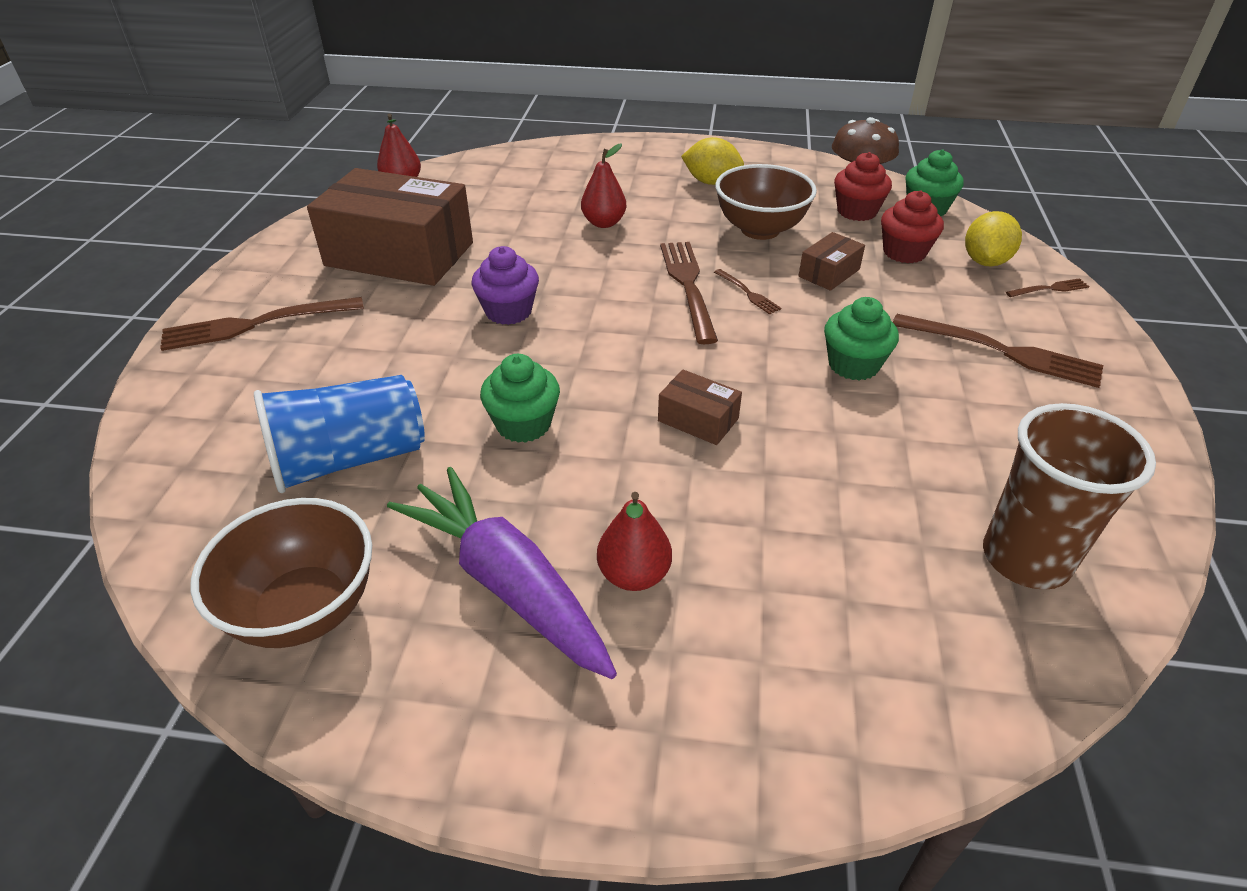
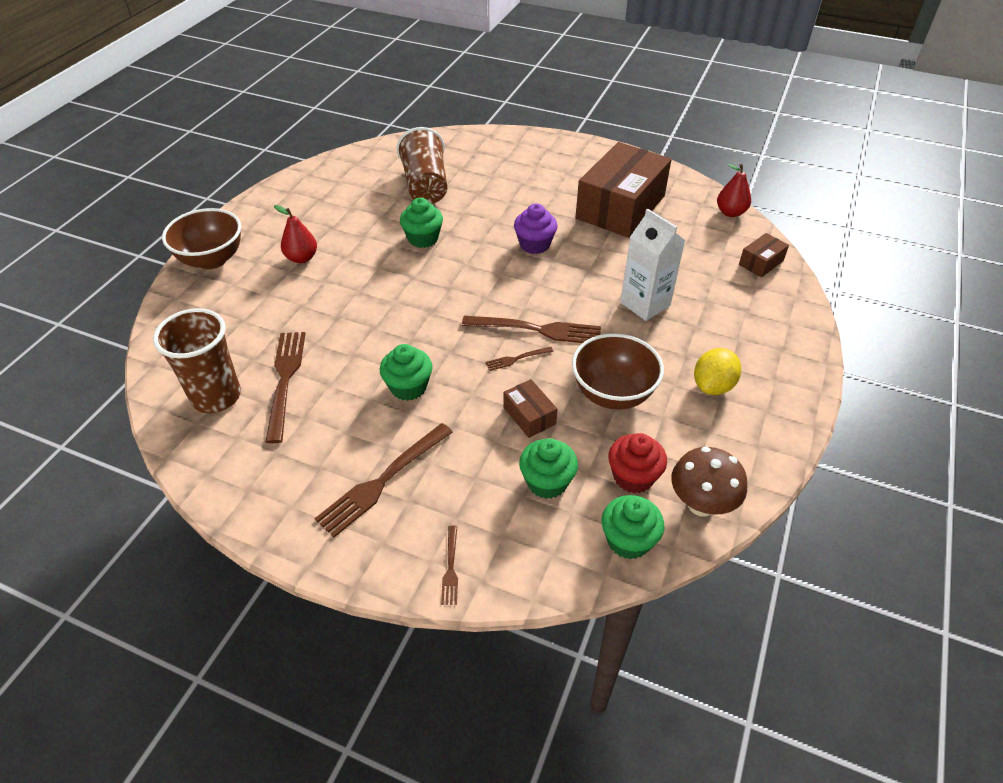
camera: 105 degrees right, 5 degrees up
(255, 324) = (554, 158): brown fork -> brown fork (285, 379)
(304, 610) = (342, 175): brown bowl -> brown bowl (212, 260)
(349, 459) = (425, 186): blue cup -> brown cup
(506, 583) = (322, 223): purple carrot -> none
(604, 223) = (645, 304): red pear -> white carton
(698, 419) = (393, 301): brown box -> brown box (761, 263)
(904, 252) = (547, 482): red cupcake -> green cupcake
(985, 262) = (512, 539): yellow lemon -> none

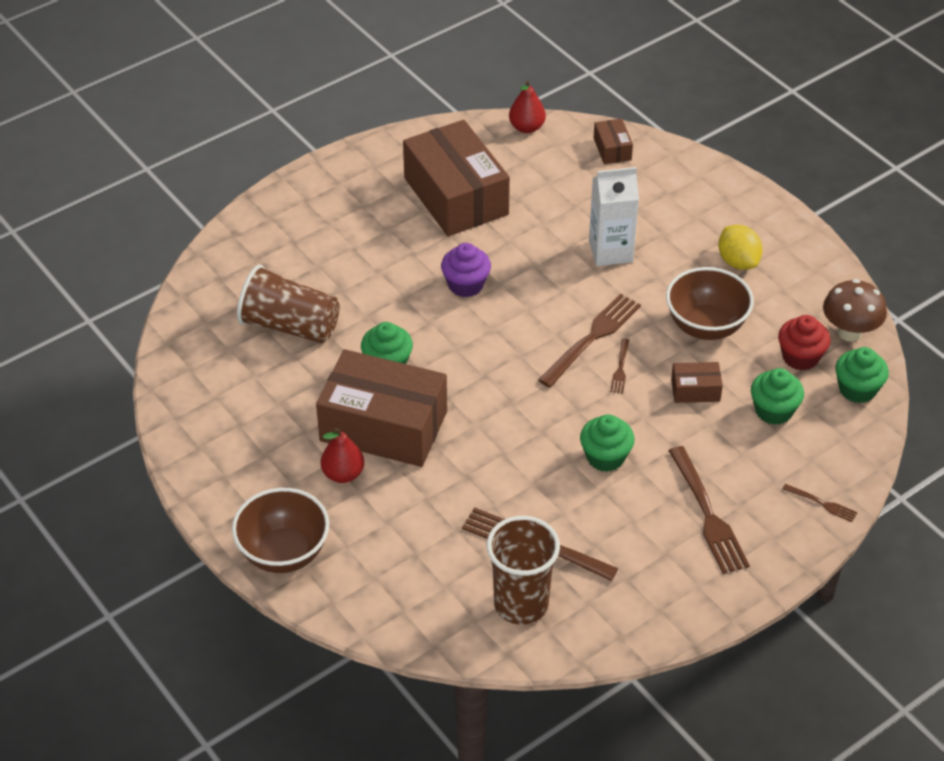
camera: 60 degrees left, 0 degrees up
(360, 259) = (383, 426): none -> brown box

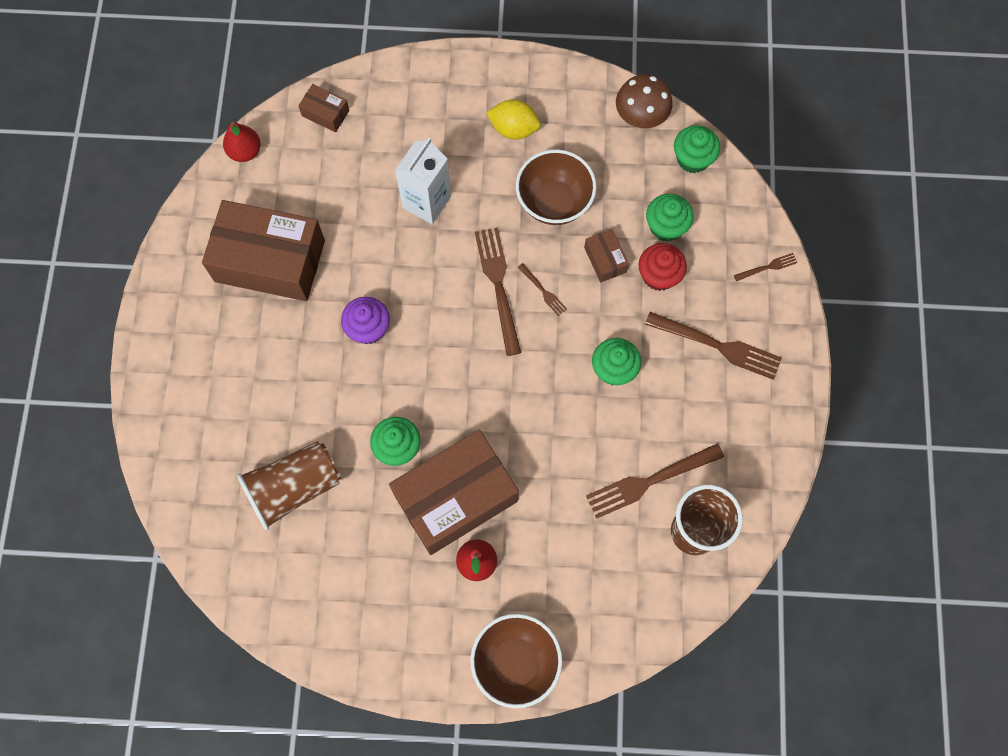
camera: 50 degrees left, 25 degrees up
(695, 390) = (605, 260): brown box -> brown box turned 60 degrees counterclockwise
(800, 357) = (634, 168): red cupcake -> red cupcake (659, 275)

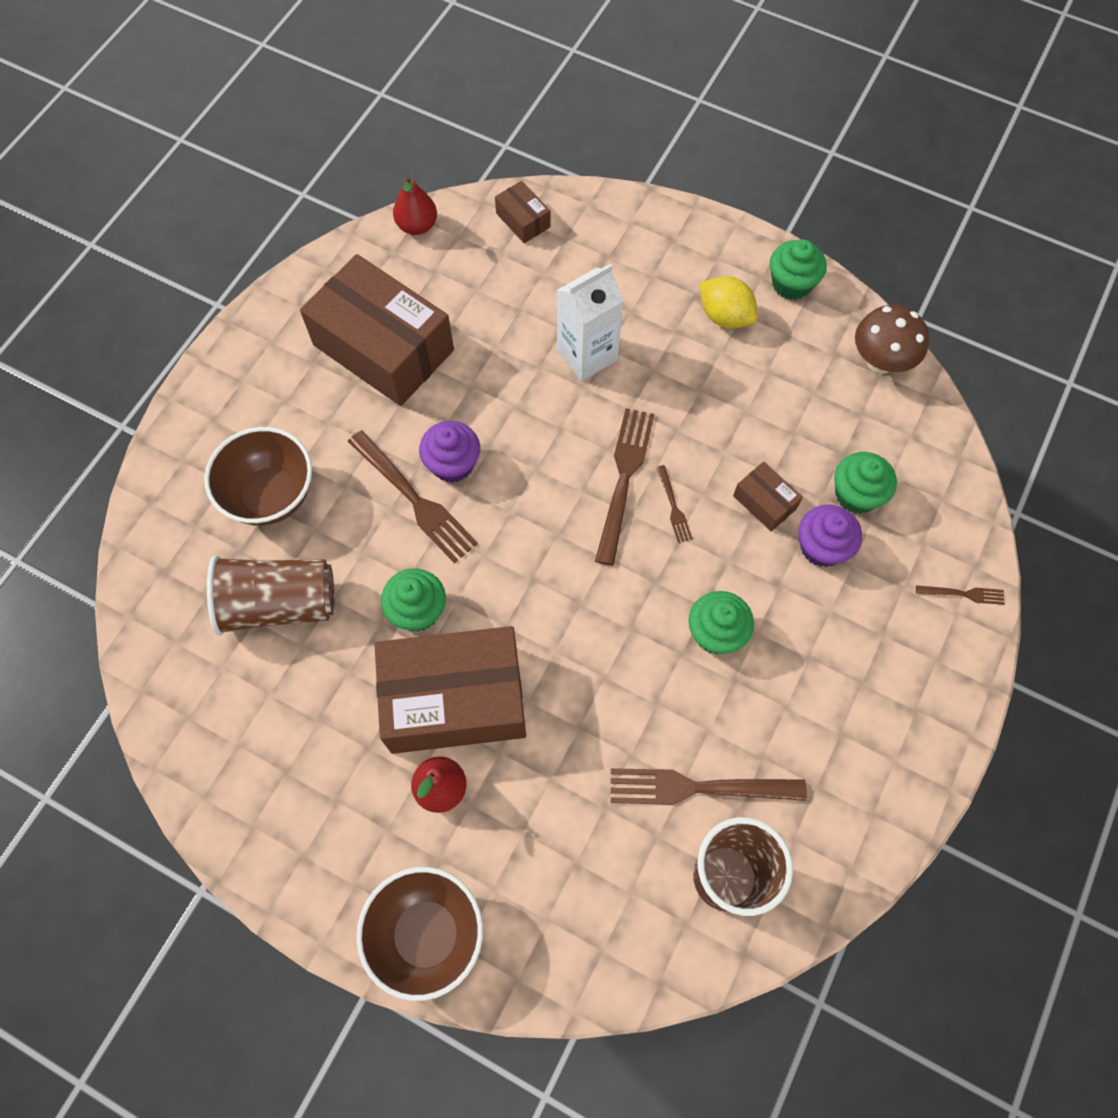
camera: 25 degrees right, 5 degrees down
(554, 202) = (734, 414): brown bowl -> brown bowl (271, 495)
(605, 260) = (764, 502): brown box -> brown box turned 45 degrees counterclockwise
(659, 275) = (822, 547): red cupcake -> purple cupcake
(692, 159) = (924, 431): green cupcake -> green cupcake (791, 284)
(718, 346) = (859, 661): brown fork -> brown fork (415, 500)

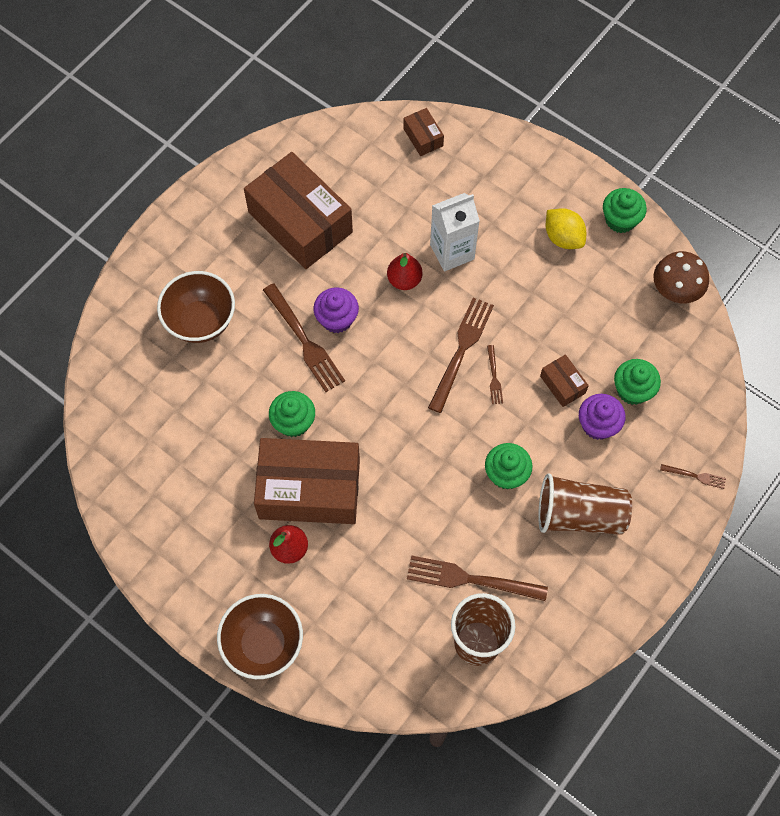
camera: 10 degrees right, 0 degrees up
(279, 604) = (195, 401): brown cup -> brown cup (579, 514)
(417, 226) = (341, 130): red pear -> red pear (404, 280)

